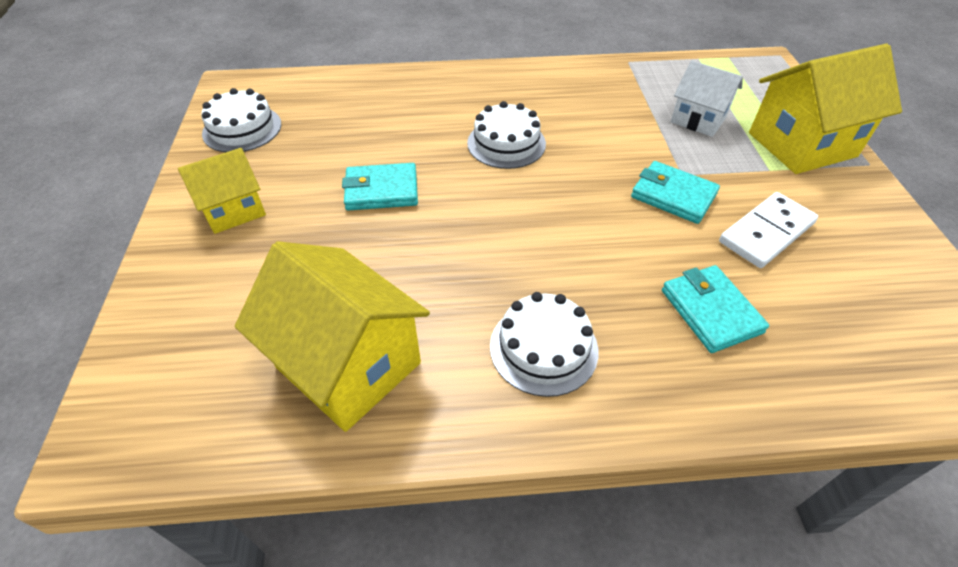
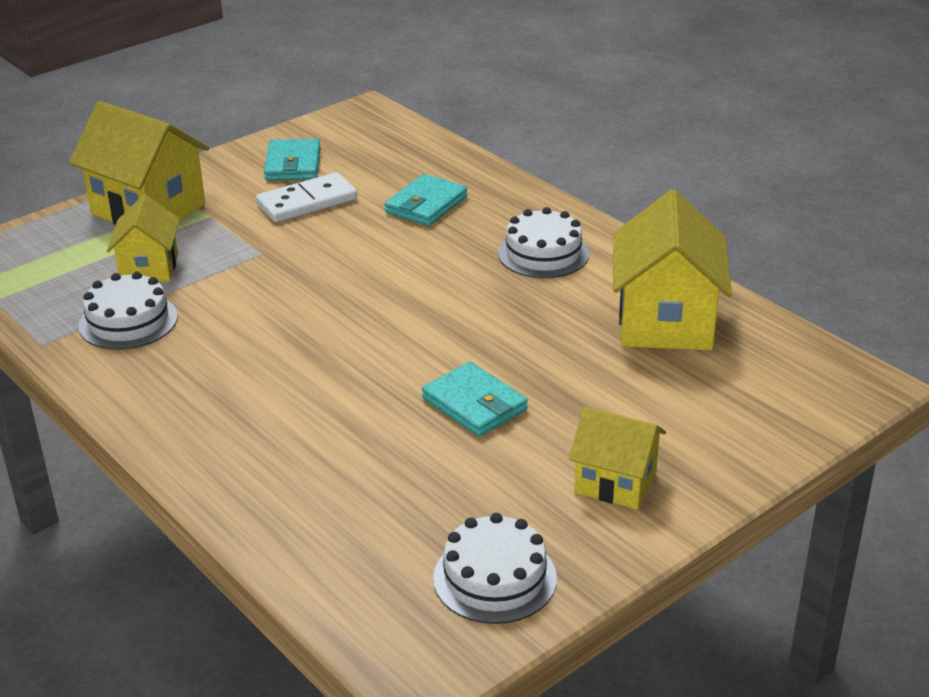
camera: 125 degrees left, 15 degrees down
(506, 143) = (311, 363): white cake -> white cake (128, 321)
(673, 195) = (300, 250): turquoise wallet -> turquoise wallet (293, 164)
(698, 119) = (149, 268): white house -> yellow house
(766, 232) = (307, 202): white domino -> white domino turned 45 degrees counterclockwise

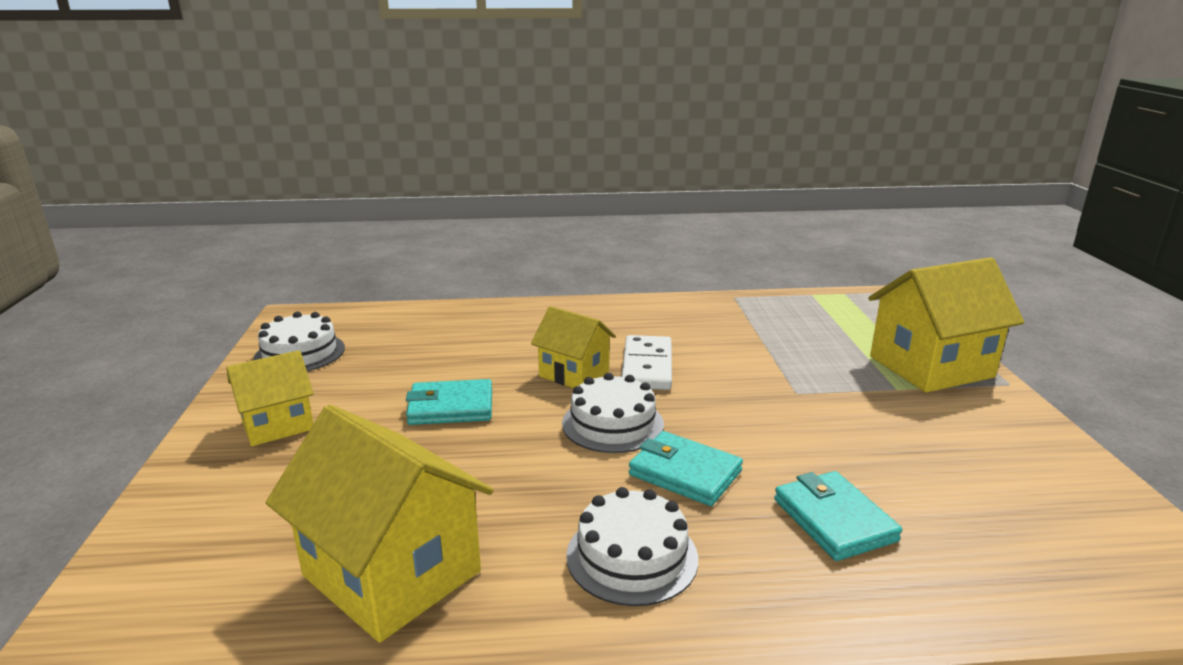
camera: 125 degrees right, 10 degrees down
(128, 321) = (735, 323): white cake -> white cake (612, 424)
(149, 268) = (813, 345): yellow house -> yellow house (574, 374)
(293, 164) = (1009, 466): turquoise wallet -> turquoise wallet (685, 473)
(307, 202) = (895, 445): white domino -> white domino (647, 366)

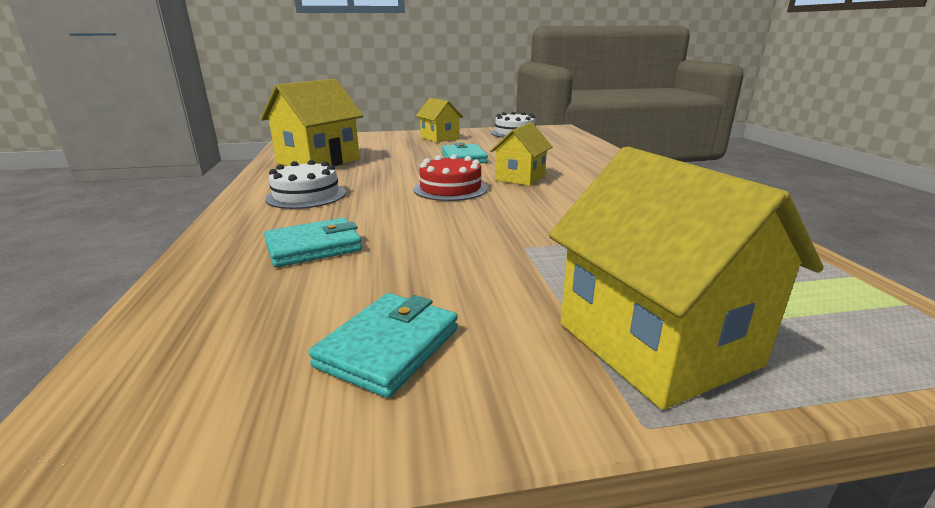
camera: 85 degrees right, 0 degrees up
(612, 424) = (450, 188): white cake -> red cake
(647, 366) = (545, 195): white domino -> none
(685, 473) = (386, 206): turquoise wallet -> turquoise wallet (388, 347)

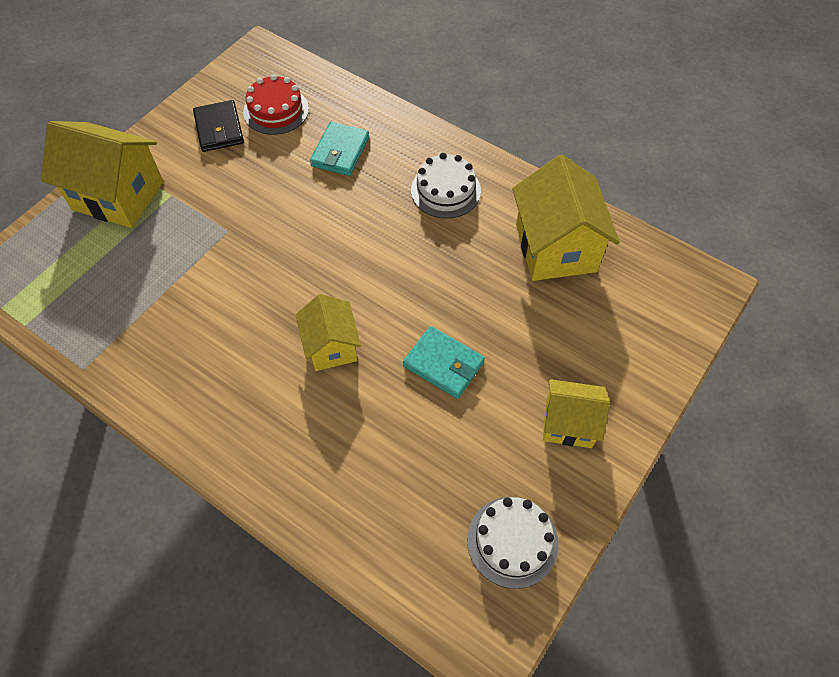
camera: 135 degrees right, 35 degrees up
(388, 347) = (219, 129): turquoise wallet -> black wallet
(450, 188) = (362, 278): red cake -> red cake (276, 110)

